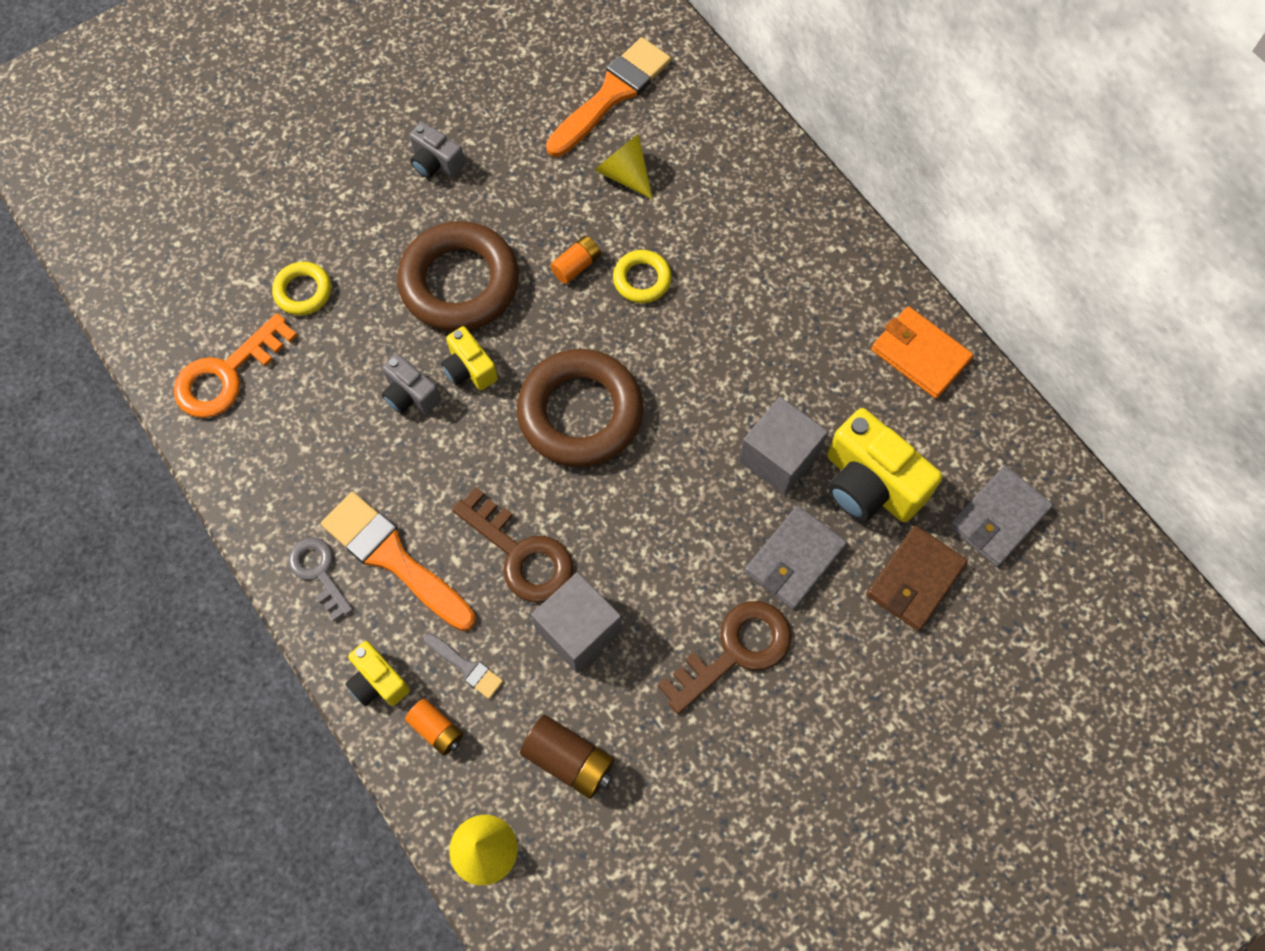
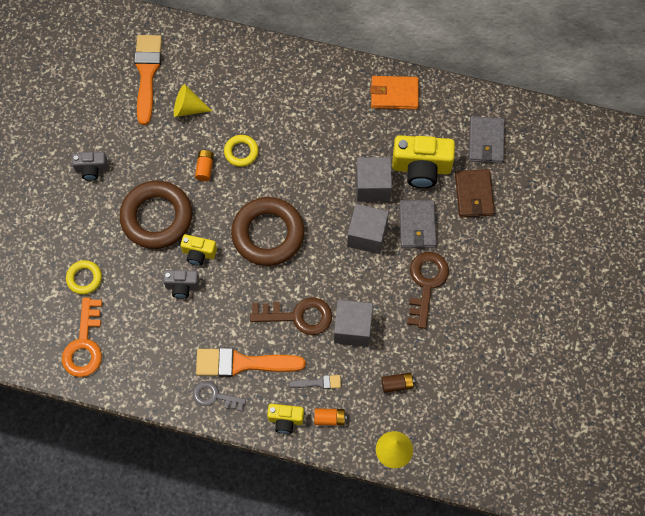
camera: 40 degrees left, 0 degrees up
(569, 760) = (397, 384): brown battery -> brown battery, size x0.64
(711, 518) = (367, 235): none -> grey cube

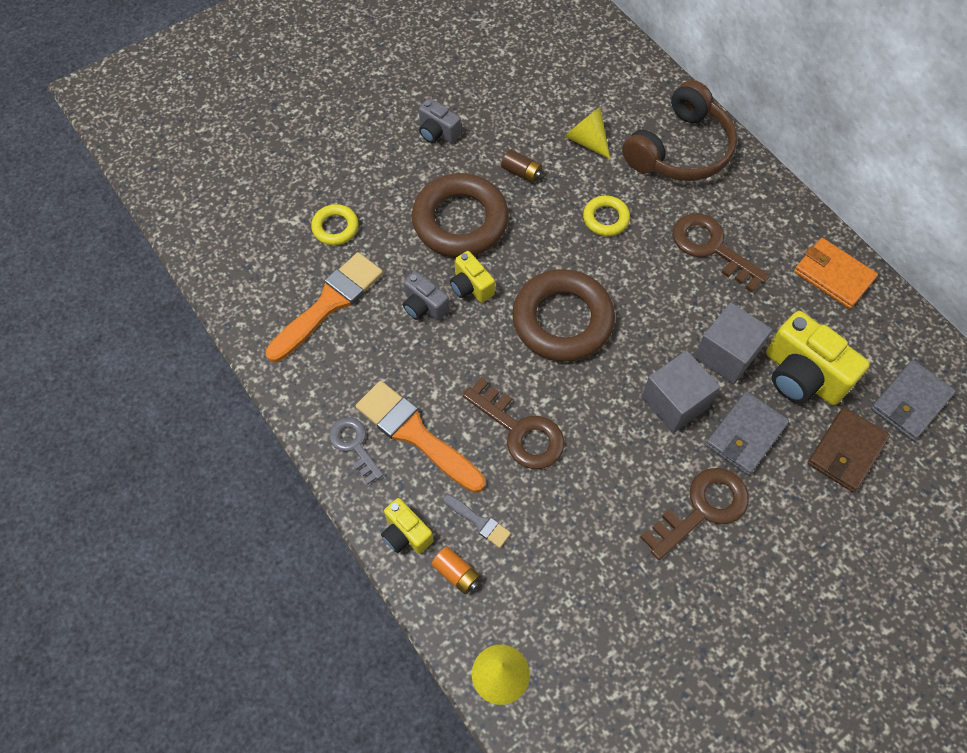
camera: 40 degrees right, 5 degrees down
(84, 344) = (275, 290): orange key -> none
(147, 74) = (573, 83): orange brush -> orange brush (328, 304)
(205, 168) = (553, 208): orange battery -> none
(248, 74) = (680, 149): none -> brown headphones
(316, 126) = (712, 248): none -> brown key
(352, 328) = (571, 492): grey cube -> none
(397, 384) = (569, 599): brown battery -> brown battery (521, 172)

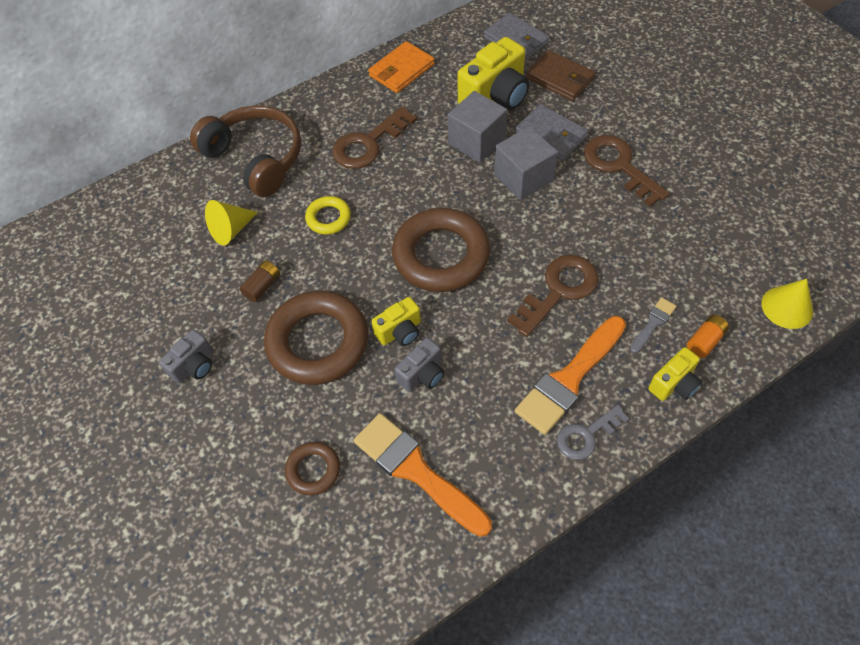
camera: 85 degrees left, 5 degrees down
(335, 227) = (313, 470): yellow ring -> brown ring

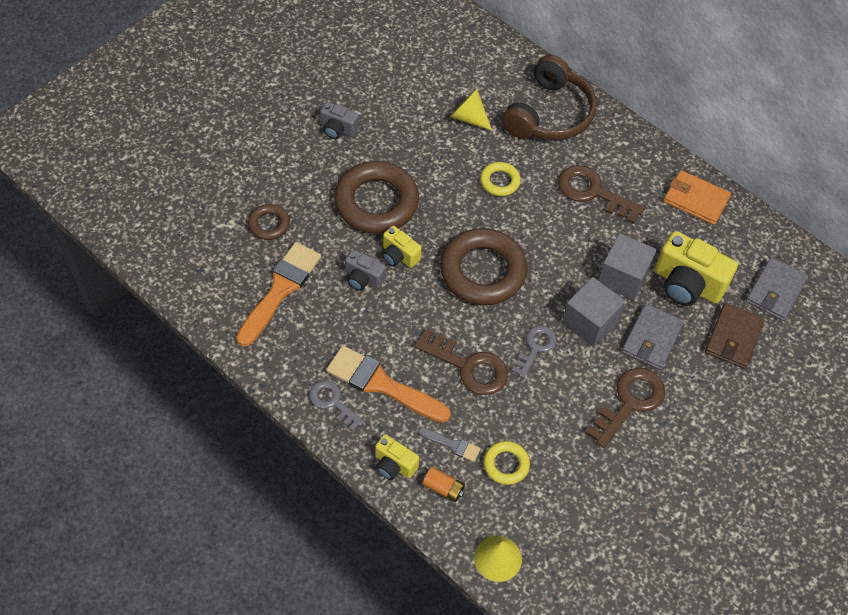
camera: 70 degrees right, 0 degrees up
(262, 286) = (419, 153): brown battery -> none
(545, 228) = (535, 348): none -> grey key
(680, 279) = (506, 464): none -> yellow ring

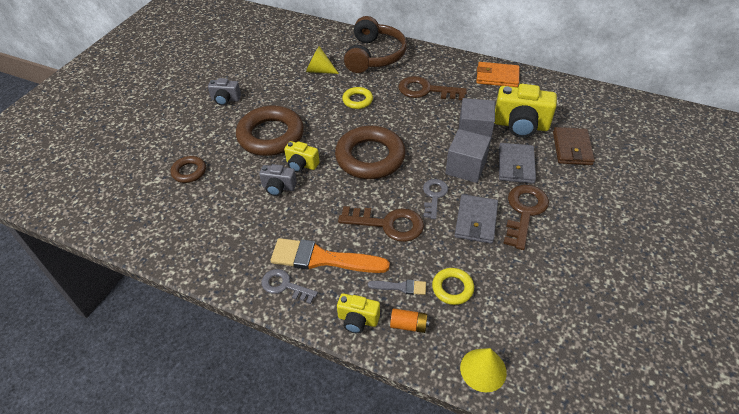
camera: 15 degrees left, 10 degrees down
(280, 290) = (212, 214): orange brush -> none
(775, 291) = (581, 113): grey wallet -> grey wallet (476, 221)

